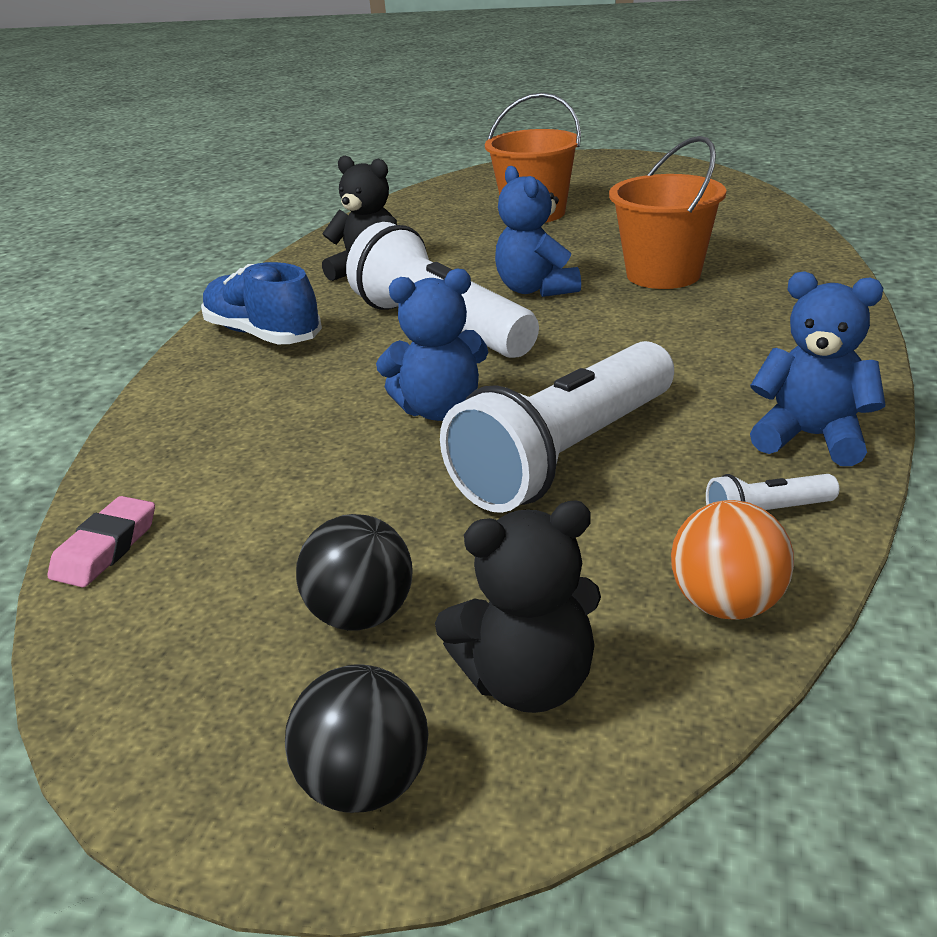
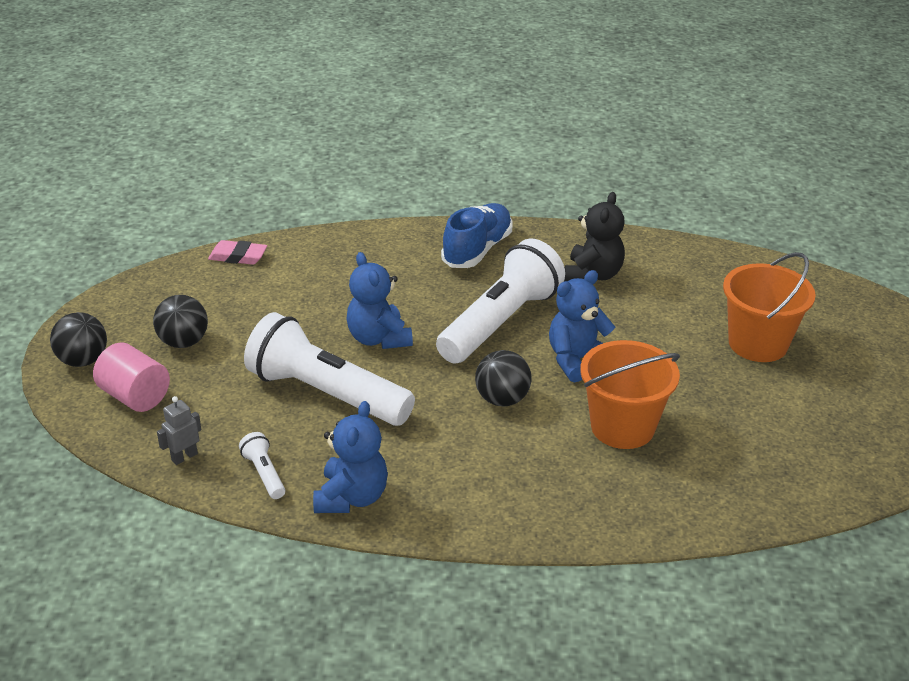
camera: 75 degrees right, 5 degrees up
(528, 682) = (135, 396): black teddy bear -> pink cylinder
(603, 332) = (502, 399): none -> black ball
(727, 604) = (184, 457): orange ball -> grey robot

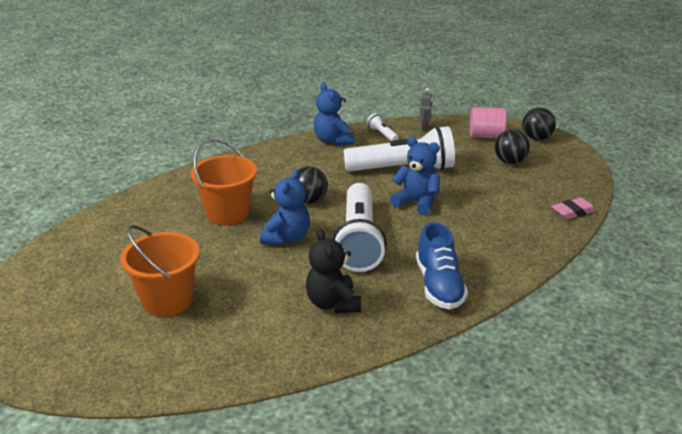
camera: 145 degrees right, 5 degrees down
(264, 474) = (382, 134): white flashlight -> white flashlight turned 150 degrees counterclockwise

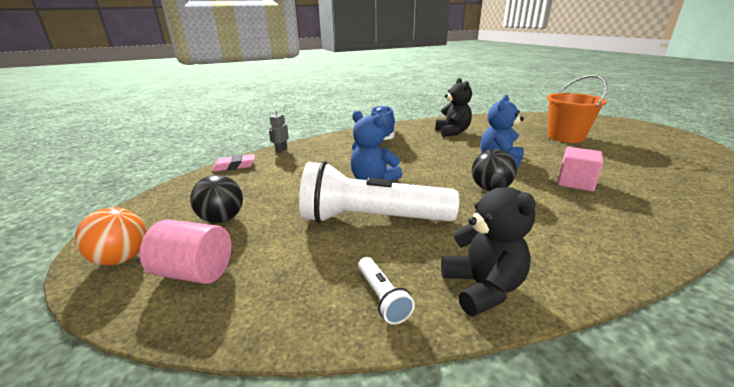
camera: 170 degrees left, 5 degrees down
(227, 213) = (575, 182): orange bucket -> pink cube
(333, 141) = (482, 288): blue teddy bear -> black teddy bear
(359, 240) = (435, 157): white flashlight -> none
(425, 127) = (285, 312): grey robot -> grey robot (281, 150)
(536, 138) = (122, 259): black ball -> orange ball

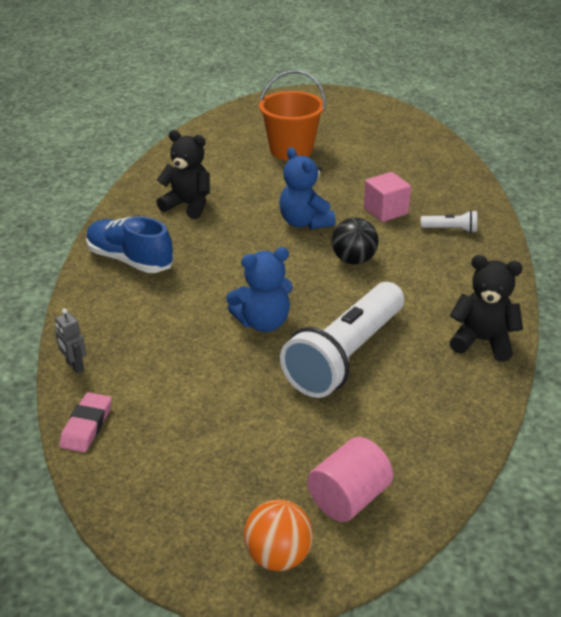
camera: 60 degrees left, 10 degrees up
(222, 219) = (251, 463): black ball -> none
(382, 297) = (461, 393): white flashlight -> white flashlight (450, 229)

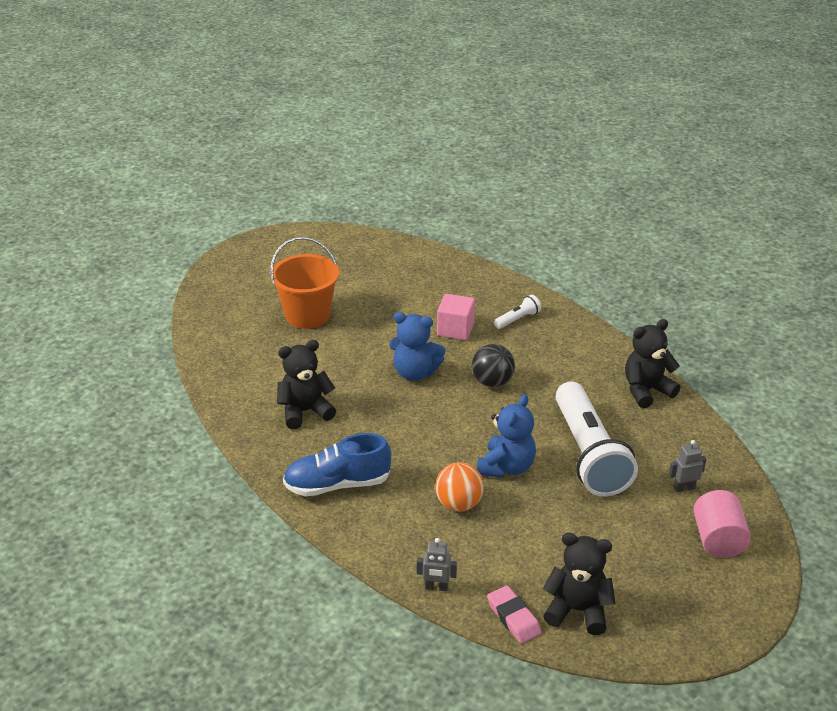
camera: 45 degrees left, 0 degrees up
(138, 458) = (577, 610): none -> black teddy bear
(278, 556) = (733, 599): orange ball -> orange ball (459, 504)
(388, 435) = (684, 488): none -> grey robot

